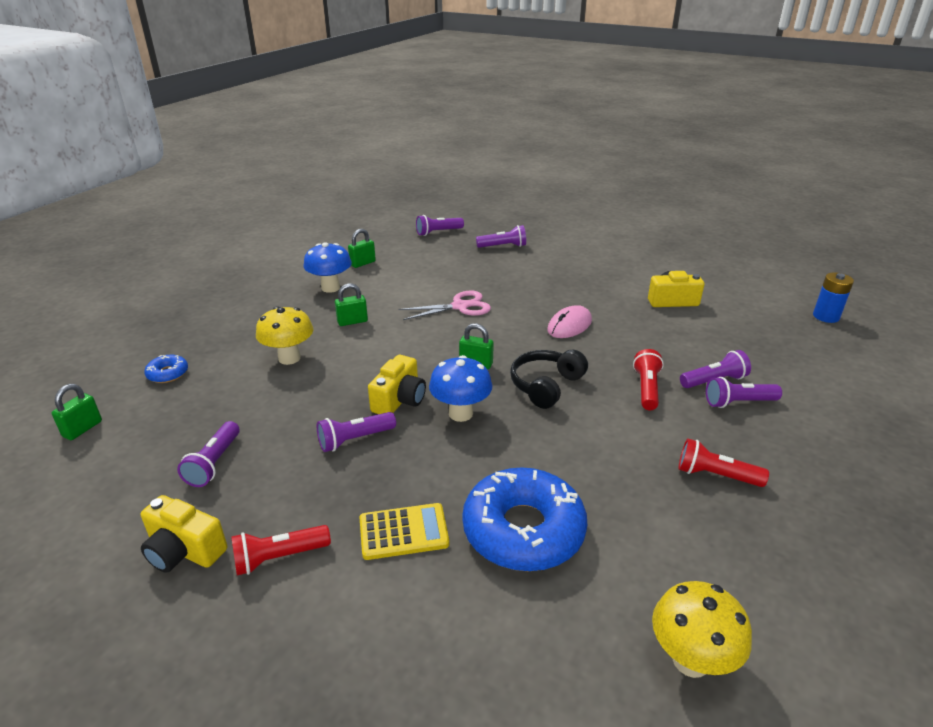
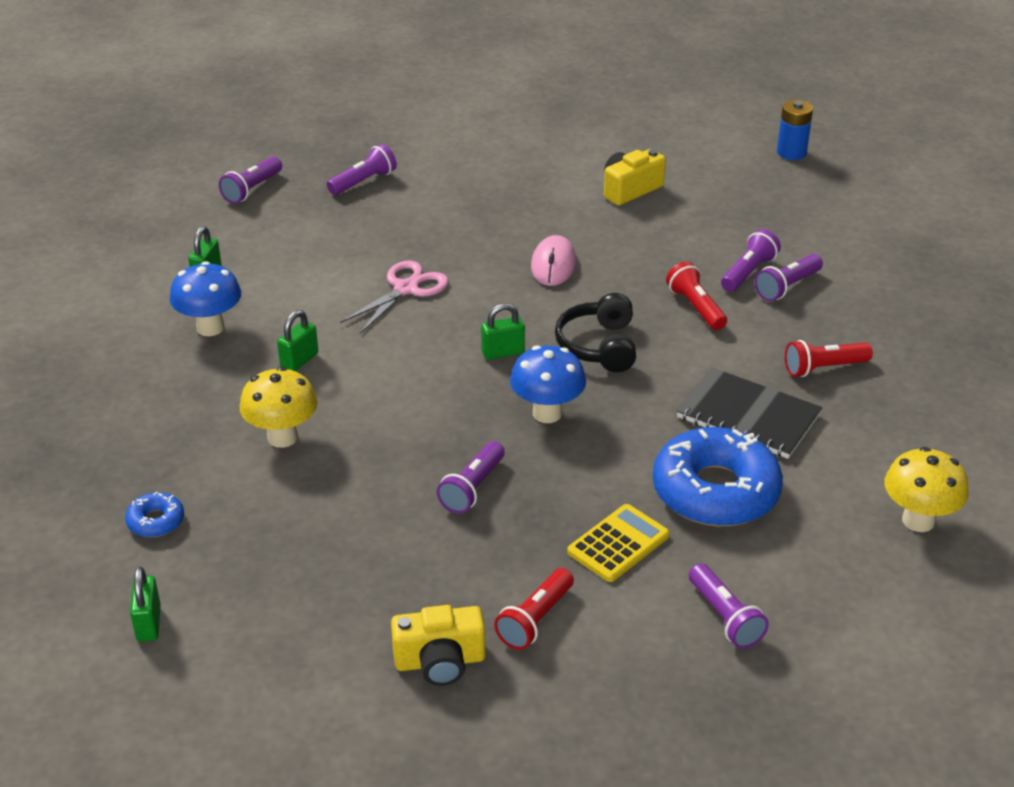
camera: 35 degrees left, 5 degrees up
(214, 463) = (357, 580): purple flashlight -> purple flashlight (725, 617)
(399, 400) = (468, 427): yellow camera -> none
(611, 484) = (748, 416): none -> black notebook

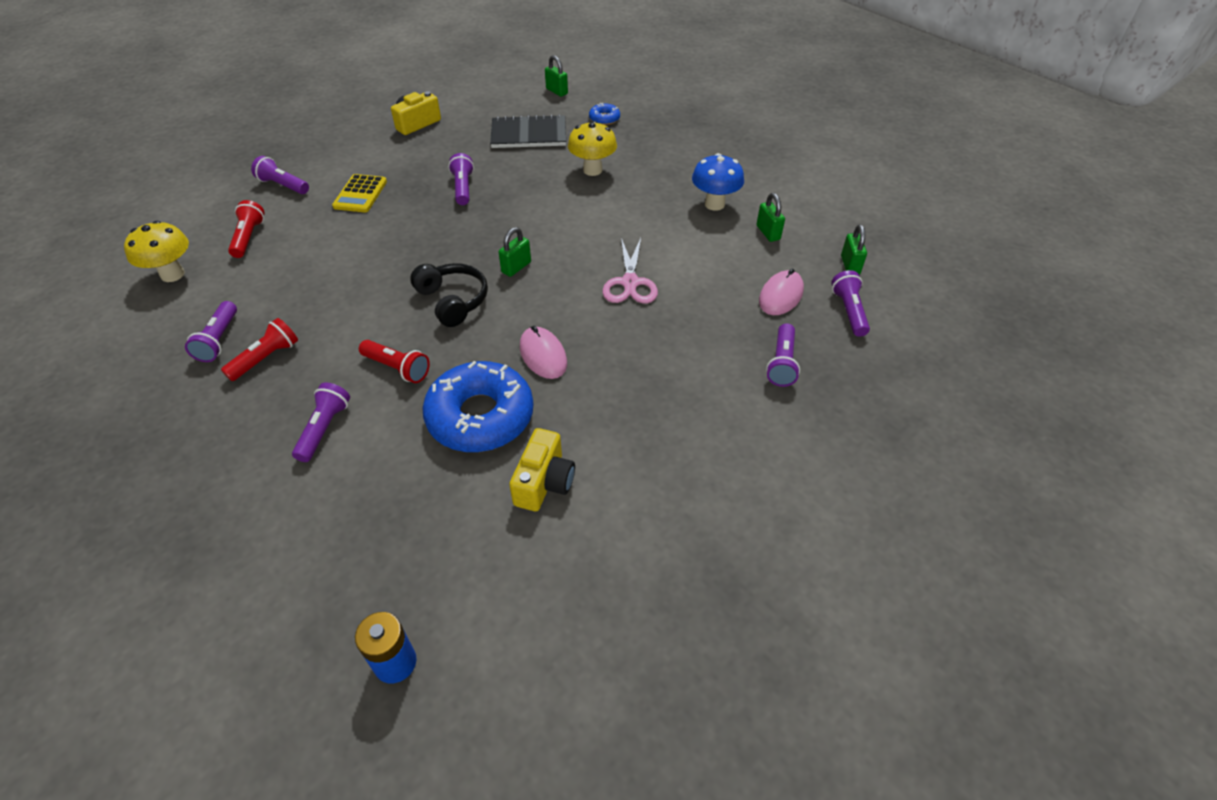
camera: 145 degrees right, 10 degrees up
(287, 222) = (781, 295): none -> pink mouse
(299, 361) = (636, 209): green padlock -> green padlock (850, 265)
(535, 620) = (383, 151): red flashlight -> red flashlight (249, 237)
(547, 413) = (453, 242): blue mushroom -> none
(715, 491) = (316, 241): blue donut -> blue donut (480, 416)
(748, 272) = (368, 429): purple flashlight -> purple flashlight (219, 340)
(748, 416) = (313, 295): black notebook -> black notebook (529, 134)

